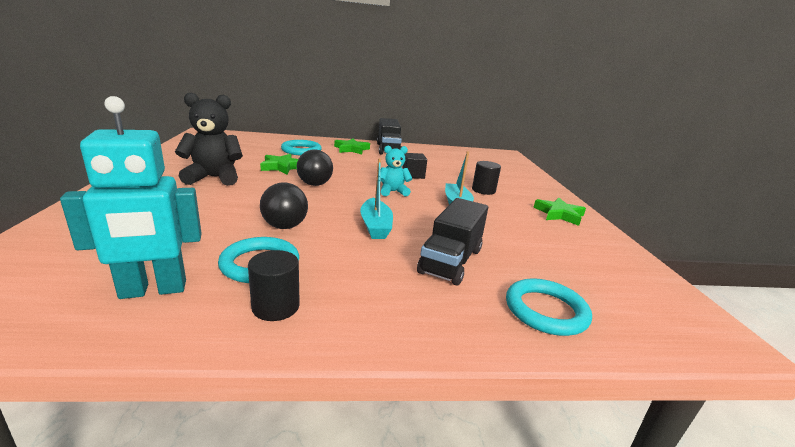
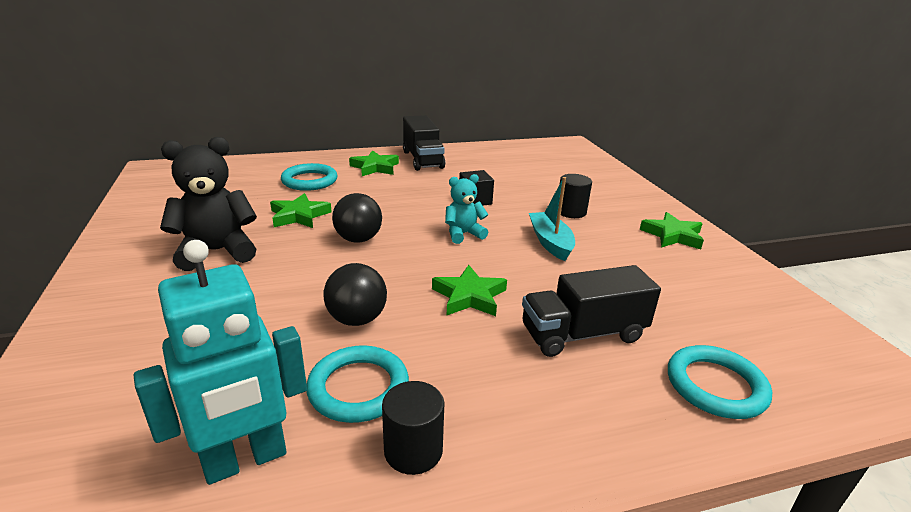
camera: 10 degrees left, 5 degrees up
(375, 226) = (469, 296): turquoise boat -> green star
(451, 261) = (583, 334): black truck -> black truck turned 60 degrees clockwise

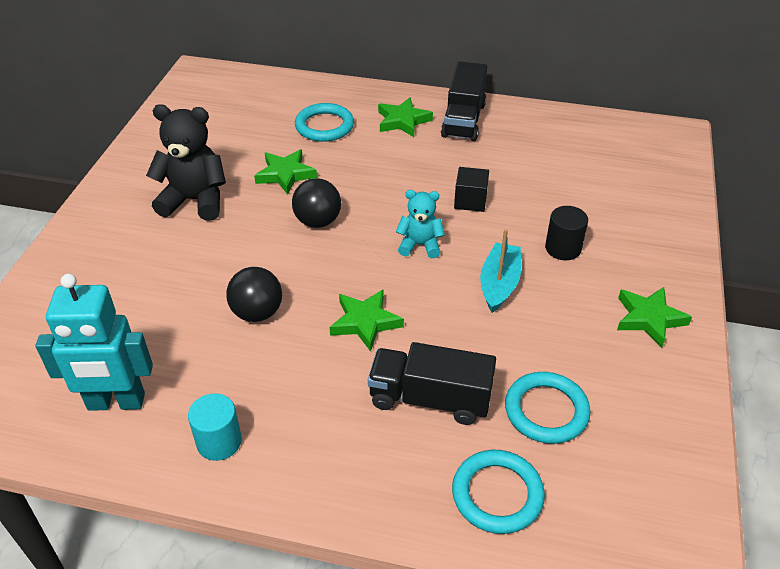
camera: 30 degrees right, 15 degrees up
(358, 388) = (217, 377): turquoise ring -> turquoise ring (546, 411)
(413, 450) = (219, 442): black cylinder -> turquoise cylinder

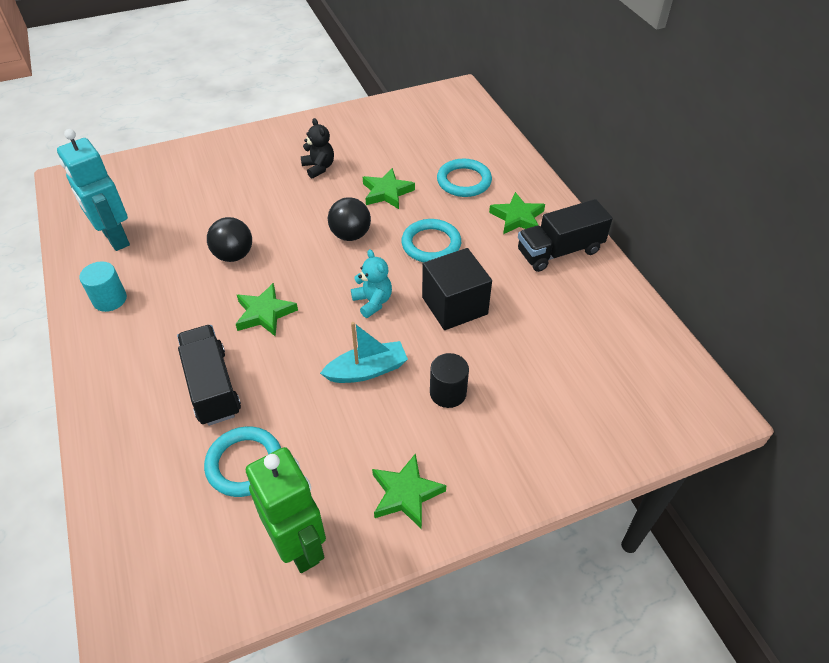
camera: 55 degrees right, 5 degrees up
(195, 200) = (319, 167): black teddy bear -> black teddy bear, size x0.59
(470, 201) = (454, 306): black cube -> black cube, size x1.67
(497, 494) = (143, 469): turquoise ring -> turquoise ring (431, 244)
(661, 408) = (299, 546): none -> green robot

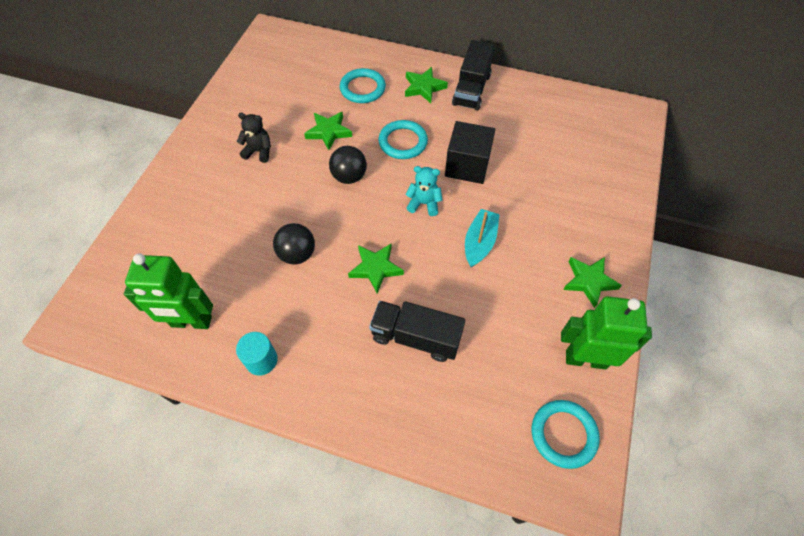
camera: 50 degrees left, 10 degrees up
(115, 238) = (191, 322): turquoise robot -> green robot
(244, 464) = (500, 354): turquoise ring -> turquoise ring (563, 434)
(448, 393) = (532, 214): black cylinder -> none

